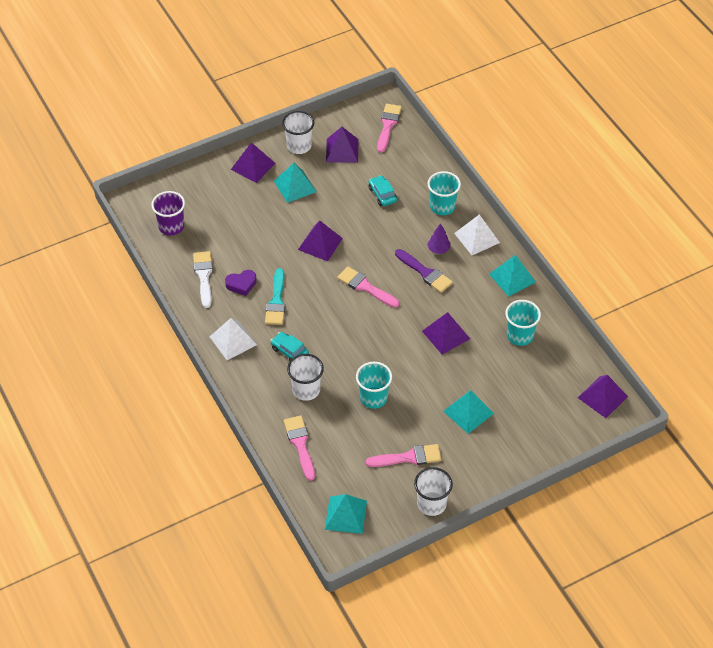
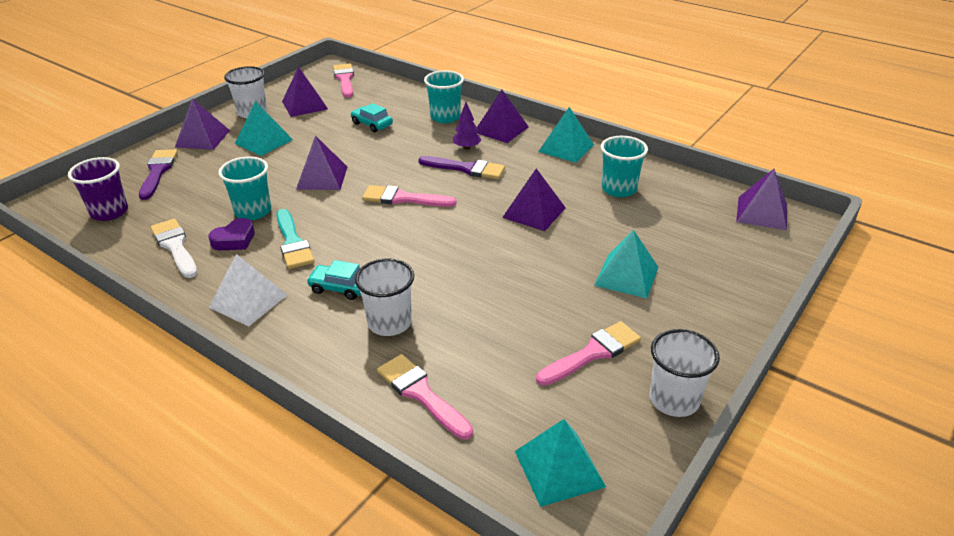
camera: 25 degrees left, 15 degrees down
(212, 194) = (158, 171): none -> purple brush
(373, 398) = (491, 301): turquoise cup -> turquoise cup (253, 211)
(477, 237) = (501, 129): white pyramid -> purple pyramid

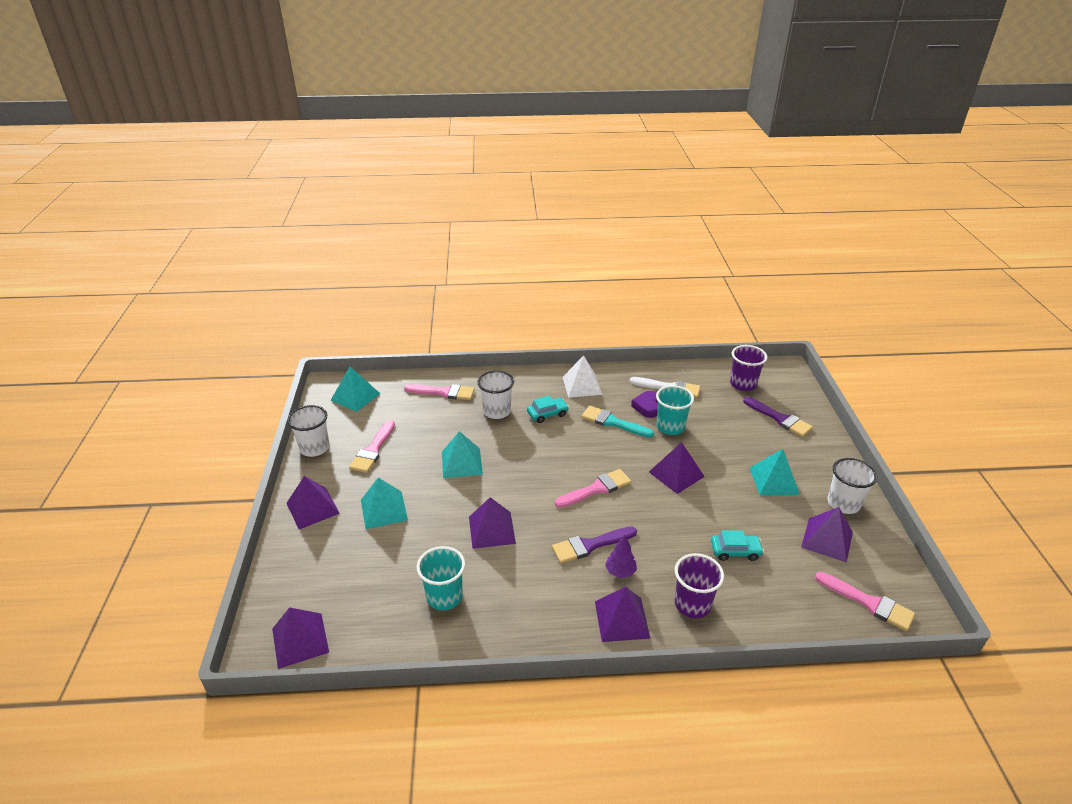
camera: 140 degrees right, 0 degrees up
(202, 138) = (816, 457): purple pyramid -> purple pyramid (313, 508)
(445, 117) = (692, 604): turquoise cup -> purple cup
(566, 148) = (535, 629): turquoise pyramid -> turquoise pyramid (461, 463)

